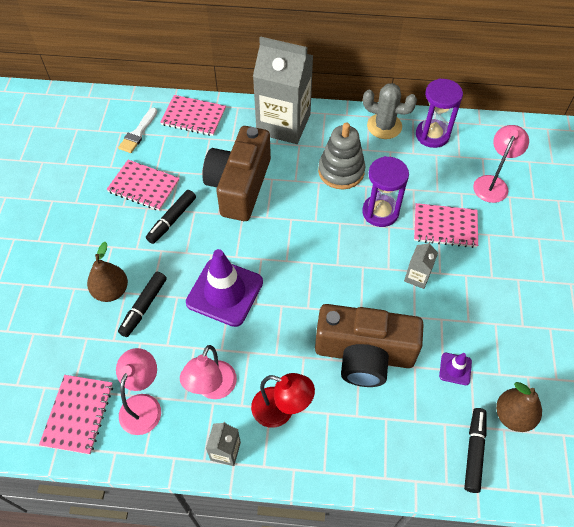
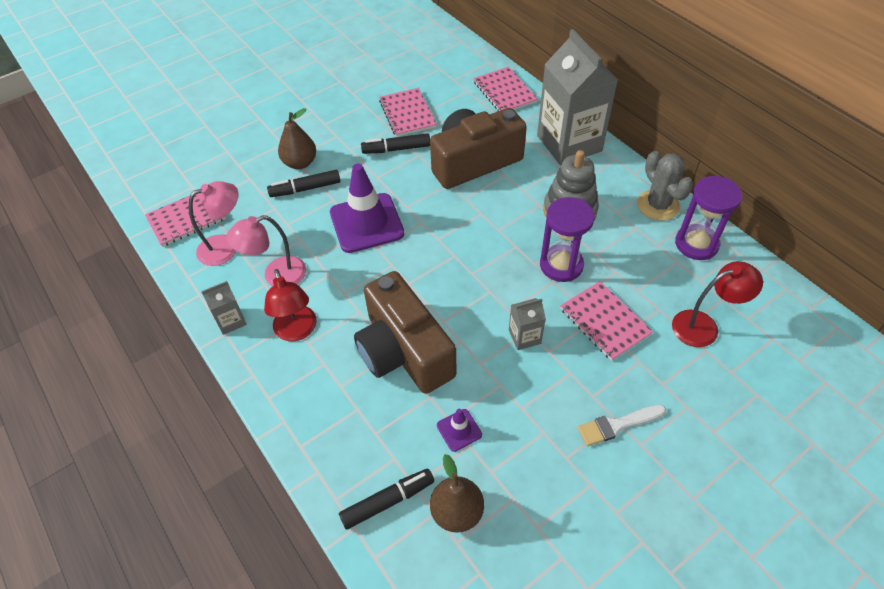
camera: 50 degrees right, 5 degrees down
(138, 133) = (450, 77): white brush -> white brush (617, 425)
(493, 183) = (704, 326): pink lamp -> red lamp

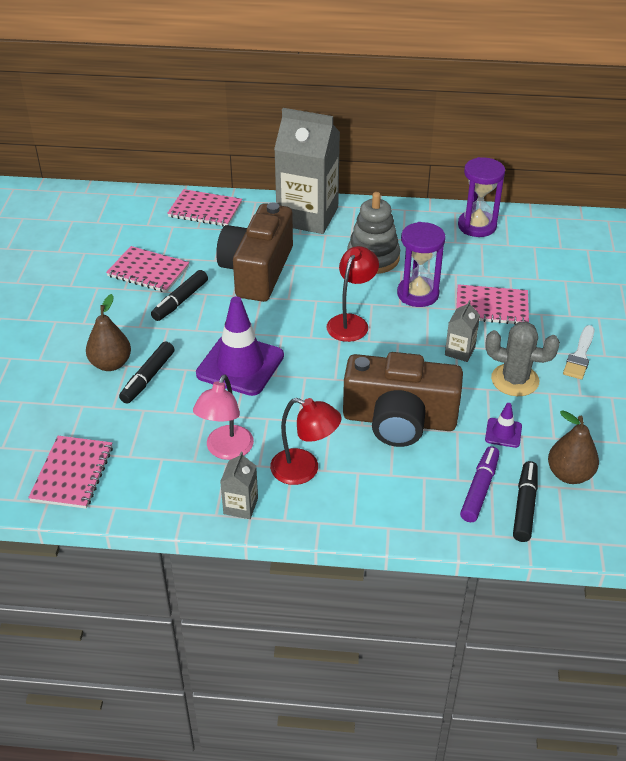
camera: 50 degrees left, 10 degrees down
(226, 247) = (147, 465): pink lamp -> none
(378, 455) = (479, 489): none -> purple marker
(658, 205) = (422, 218): grey cactus -> grey cactus (515, 380)
(704, 326) = (546, 268): red lamp -> red lamp (351, 322)

